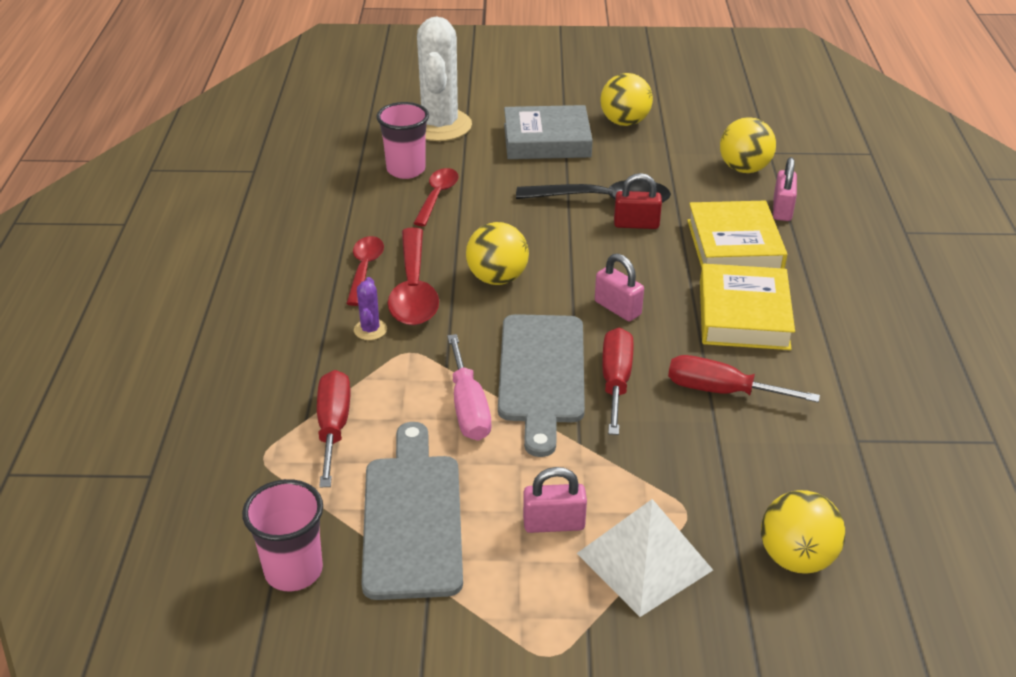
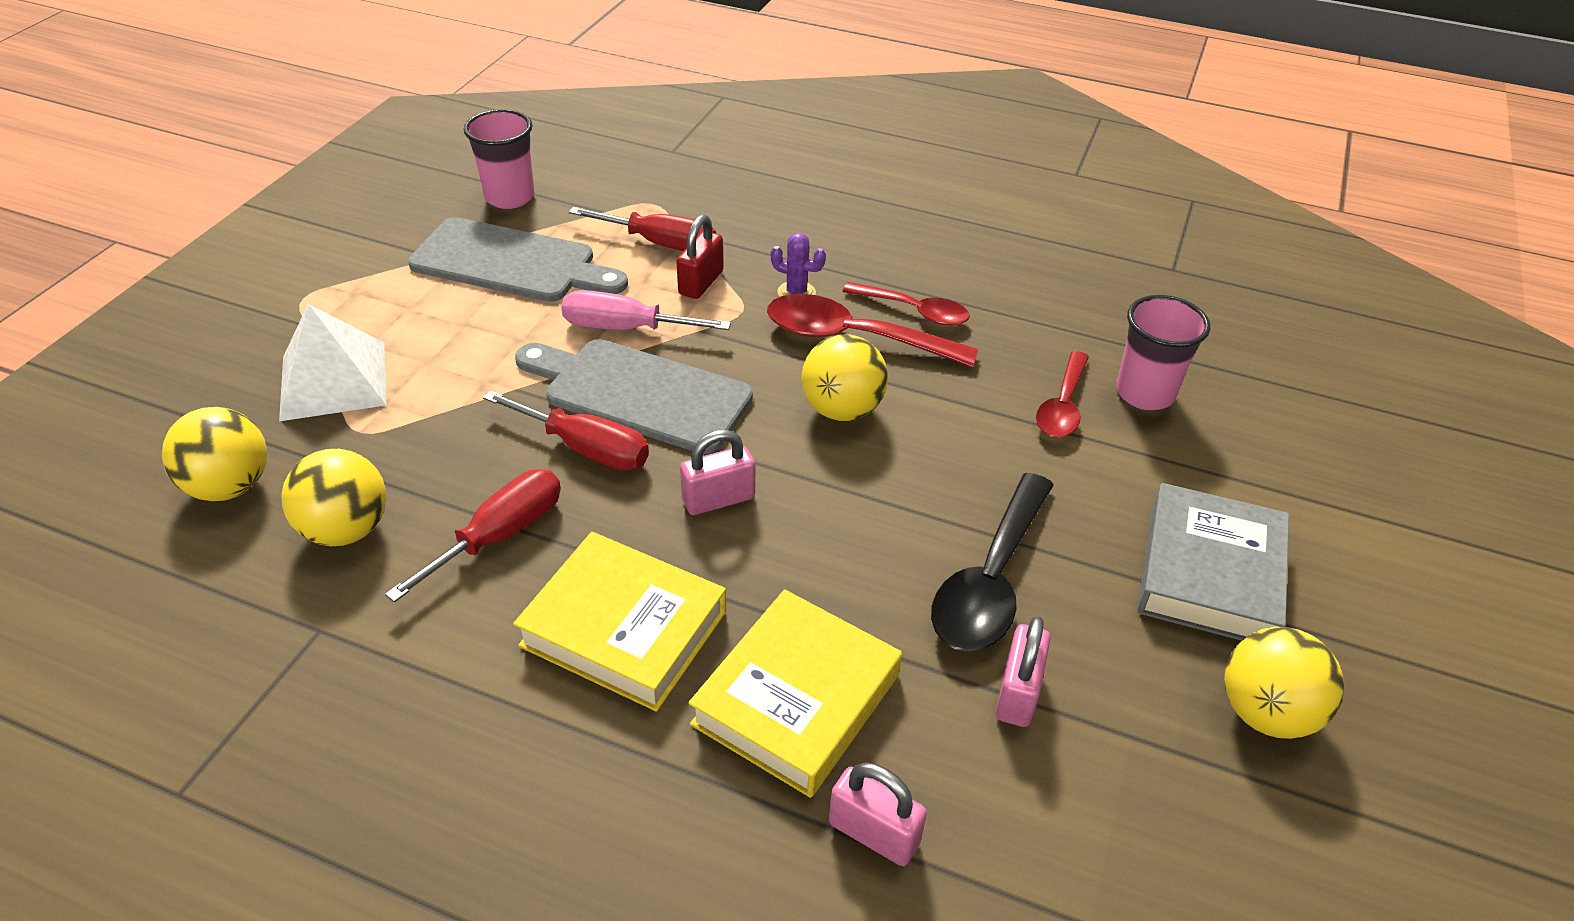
camera: 110 degrees right, 5 degrees up
(437, 196) = (1062, 406): red spoon -> red spoon turned 75 degrees clockwise
(440, 126) = (1279, 459): white cactus -> none
(553, 523) = (429, 339): pink padlock -> pink padlock (1017, 693)
(636, 224) = (909, 595): red padlock -> red padlock (701, 282)
(734, 246) = (796, 699): yellow book -> yellow book turned 75 degrees counterclockwise
(744, 169) = (1039, 841): yellow ball -> yellow ball (346, 529)

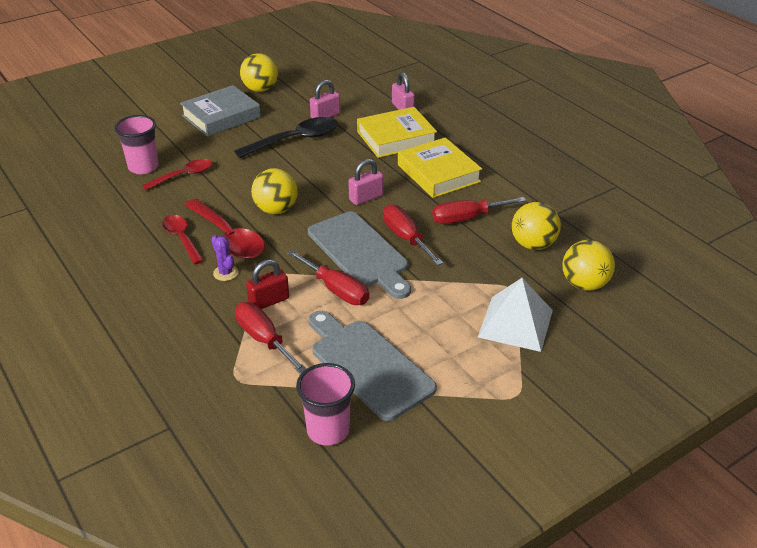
camera: 145 degrees left, 5 degrees down
(626, 328) = (336, 290): pink screwdriver -> red screwdriver
(718, 499) = (366, 198): pink padlock -> pink padlock turned 45 degrees counterclockwise

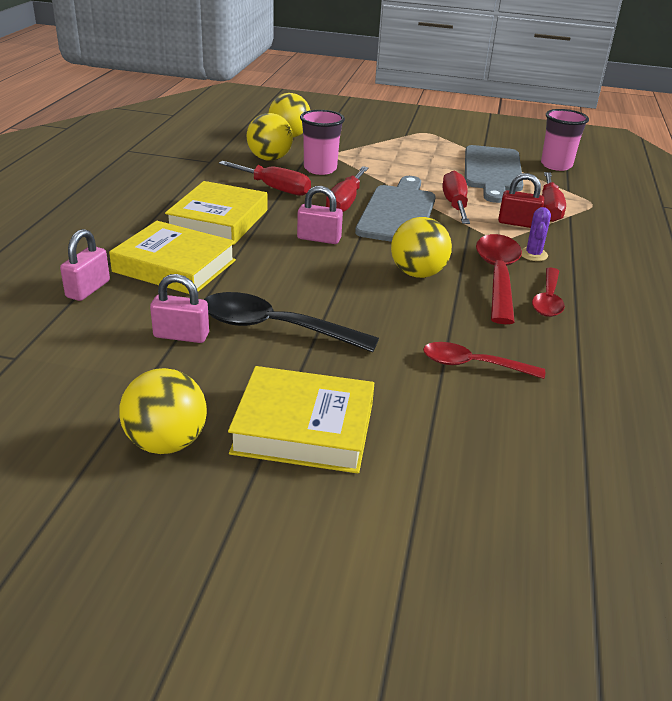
camera: 135 degrees left, 5 degrees down
(143, 167) = (515, 410): pink cup -> pink cup (320, 169)
(221, 116) = (303, 428): grey book -> yellow book
(515, 323) = (368, 145): white pyramid -> none

